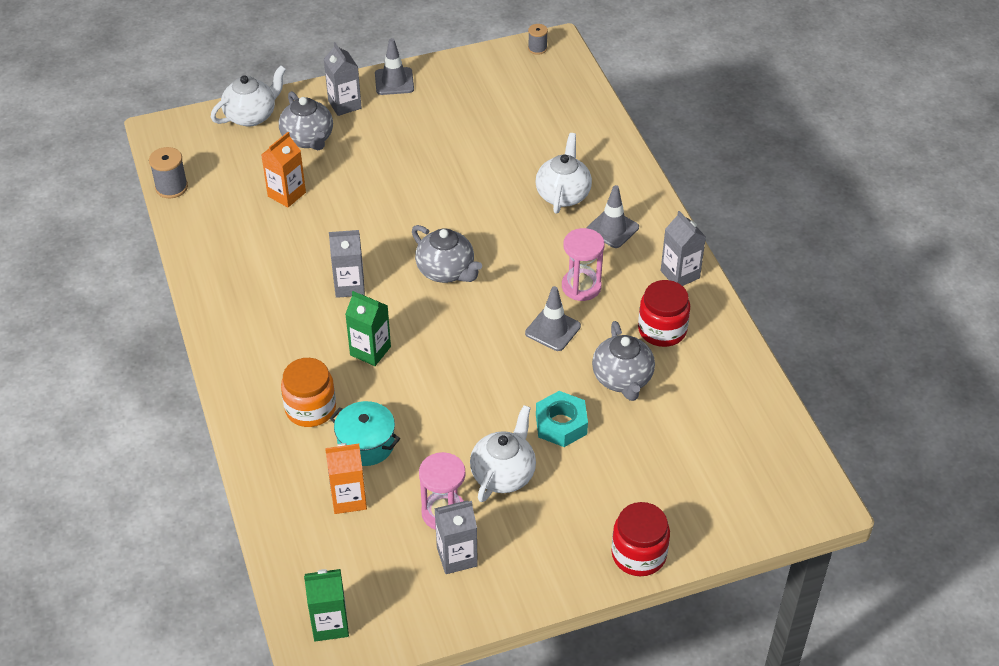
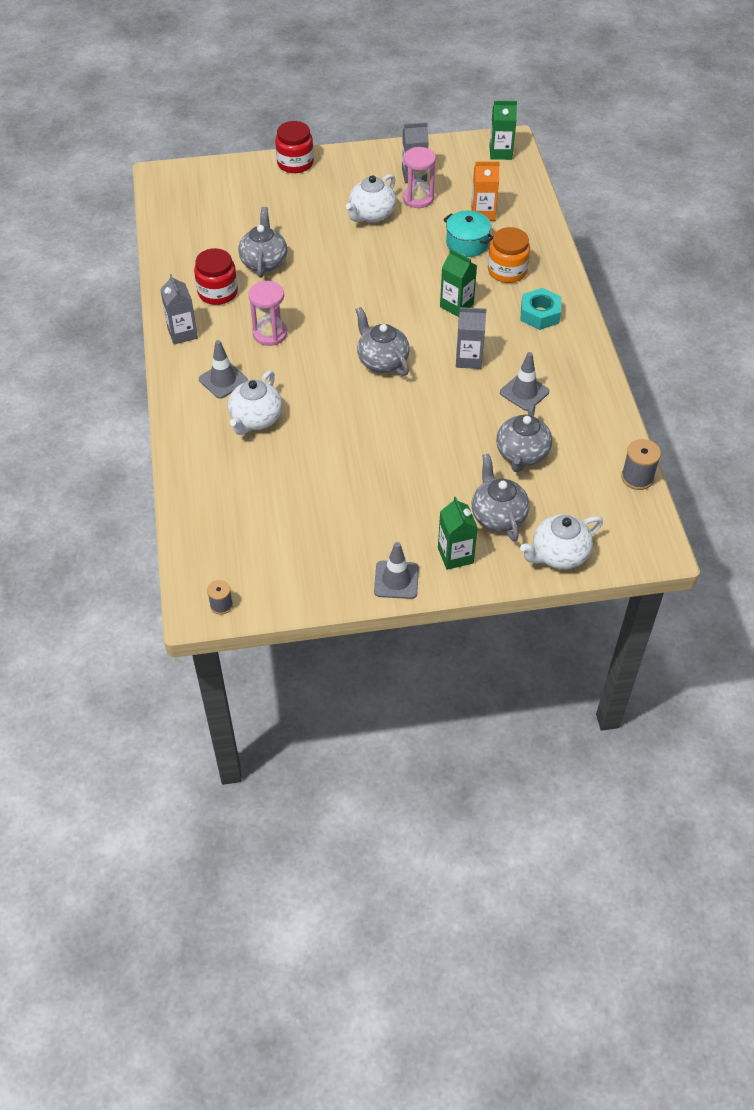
camera: 170 degrees left, 5 degrees up
(286, 194) = (522, 454): orange carton -> grey teapot
(344, 104) = (455, 555): grey carton -> green carton
(553, 330) = (305, 303): grey traffic cone -> grey traffic cone (524, 392)
(561, 424) = (321, 239): turquoise nut -> turquoise nut (540, 314)

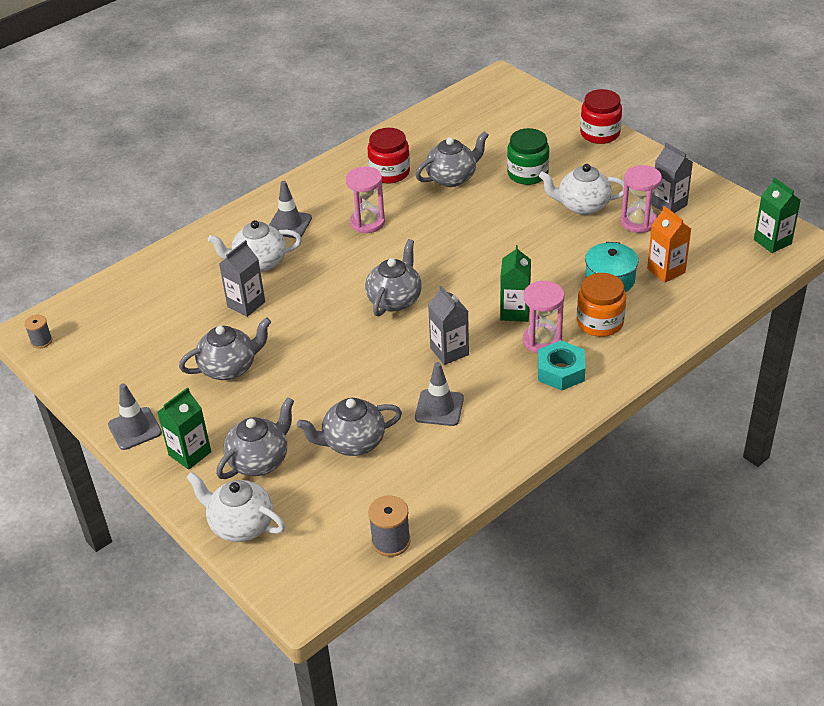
camera: 60 degrees right, 10 degrees down
(182, 333) = (324, 179): grey carton -> grey carton (246, 304)
(303, 222) = (527, 174): none -> green jar
(374, 491) = (229, 368): none -> grey teapot
(500, 307) = (542, 340): none -> pink hourglass

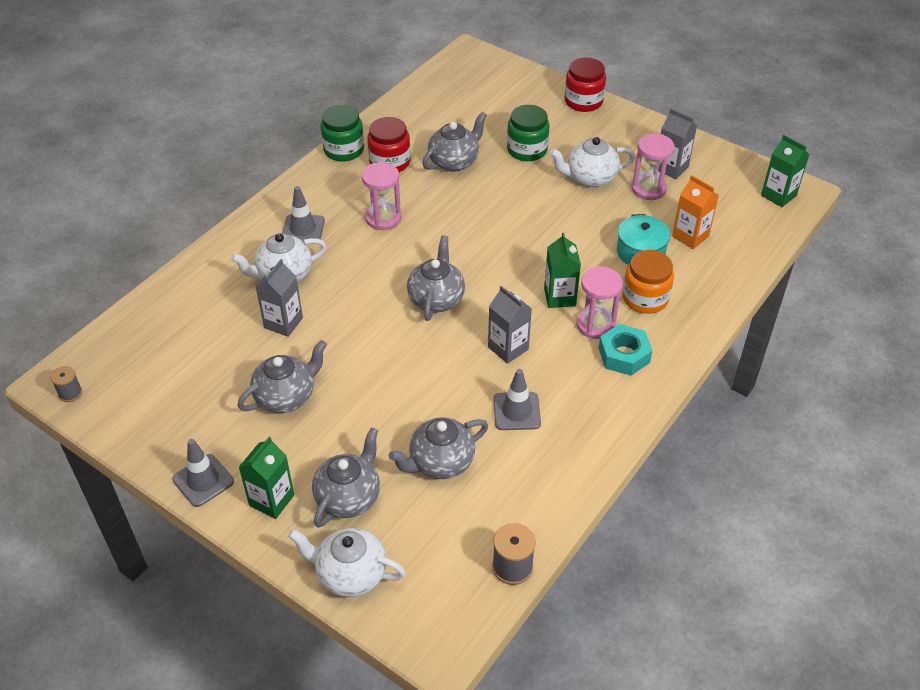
camera: 15 degrees left, 5 degrees up
(349, 157) = (343, 150): none -> green jar

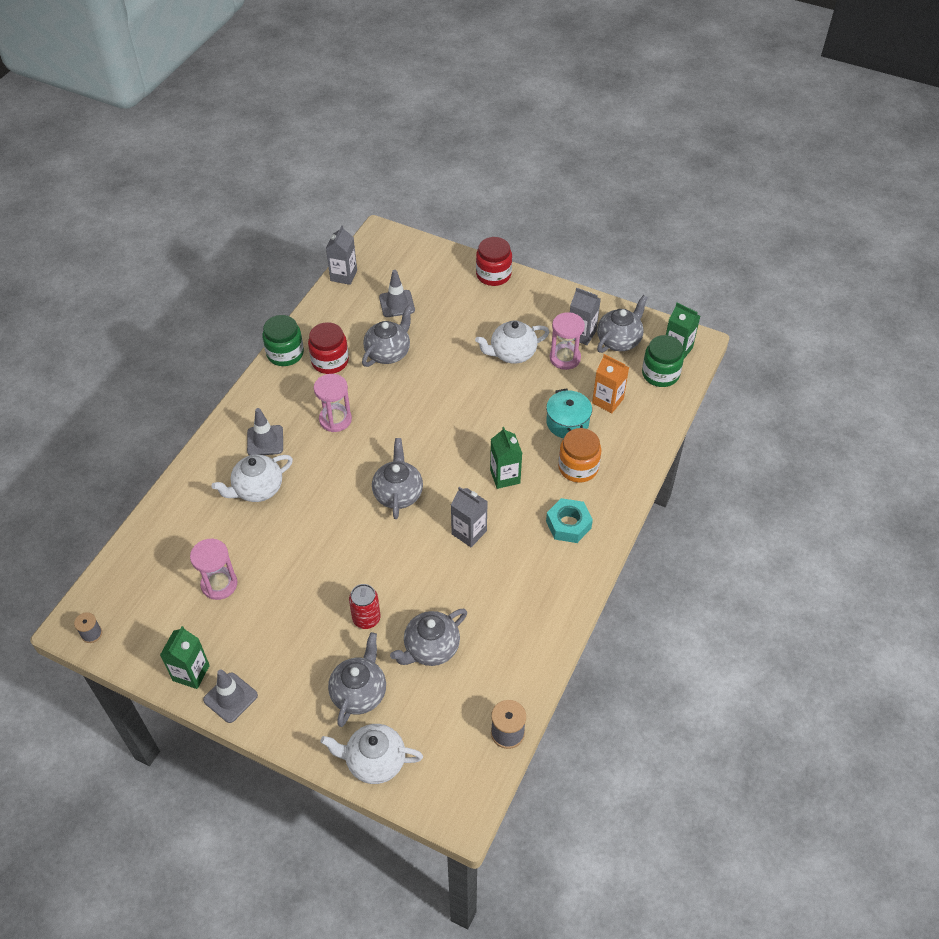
camera: 10 degrees left, 5 degrees up
(271, 500) = (294, 706): green carton -> green carton (191, 673)
(283, 323) = (267, 537): grey carton -> grey carton (343, 275)
(286, 396) = (285, 607): grey teapot -> grey teapot (619, 340)
(374, 421) = (366, 619): none -> red can
(516, 411) = (486, 591): grey traffic cone -> grey traffic cone (397, 304)
(527, 150) = (451, 332): green jar -> green jar (660, 374)
(595, 324) = (540, 499): pink hourglass -> pink hourglass (219, 584)

